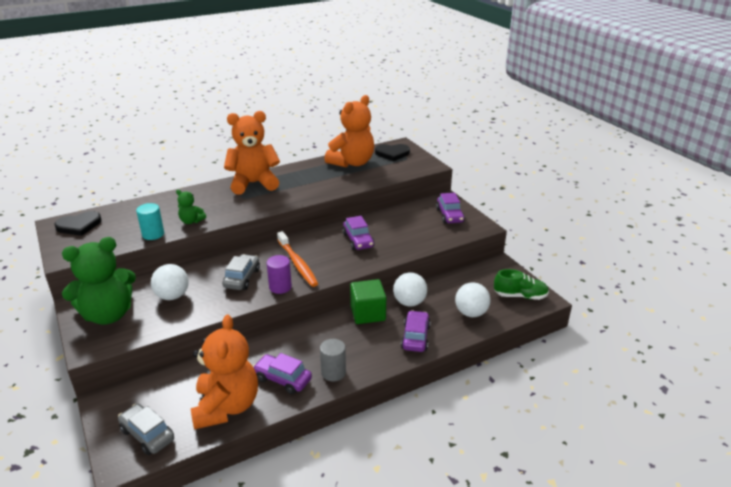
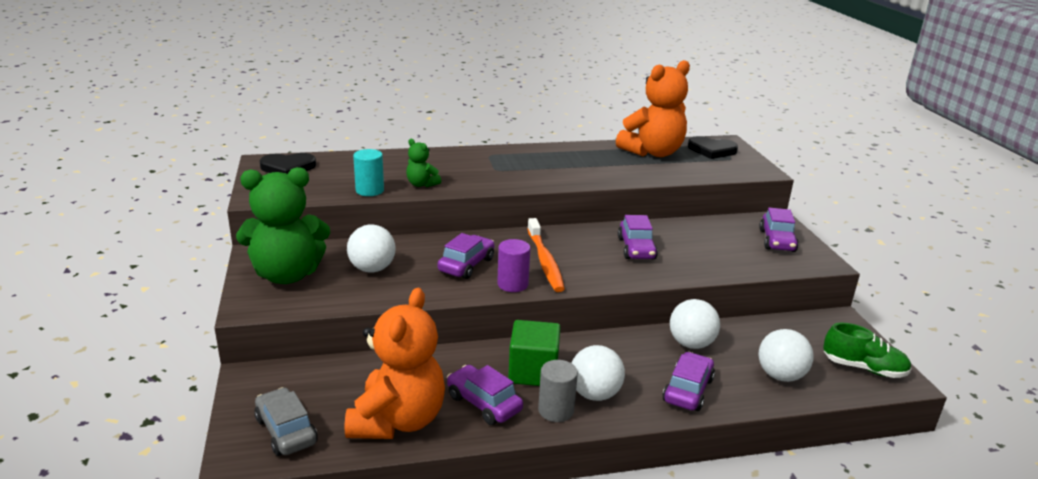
camera: 15 degrees right, 5 degrees down
(242, 278) = (466, 265): grey car -> purple car
(254, 183) = (515, 156): orange teddy bear -> none
(356, 354) = (594, 394): none -> white ball
(368, 313) = (627, 345): green cube -> green cube (533, 372)

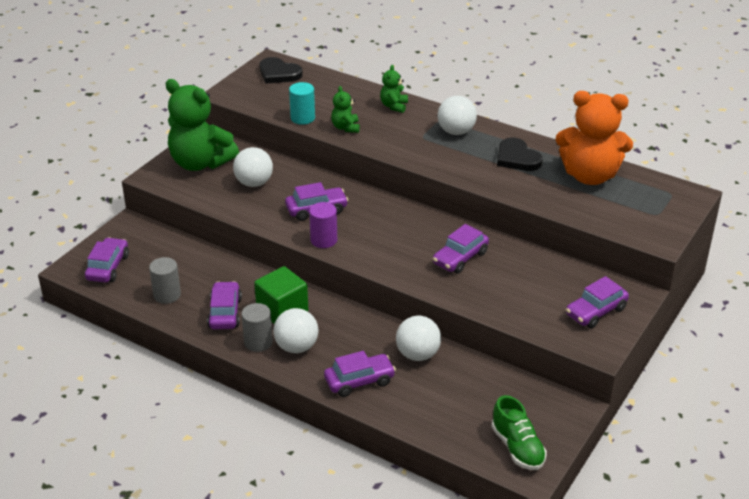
camera: 45 degrees right, 10 degrees up
(286, 431) = (108, 267): grey car -> purple car
(398, 420) = (167, 295): orange teddy bear -> grey cylinder
(436, 158) = (394, 106): none -> green teddy bear
(545, 261) = (374, 234): orange toothbrush -> none
(712, 150) = (654, 197): black heart -> black heart (517, 158)
(780, 376) = (442, 412): white ball -> white ball (456, 132)

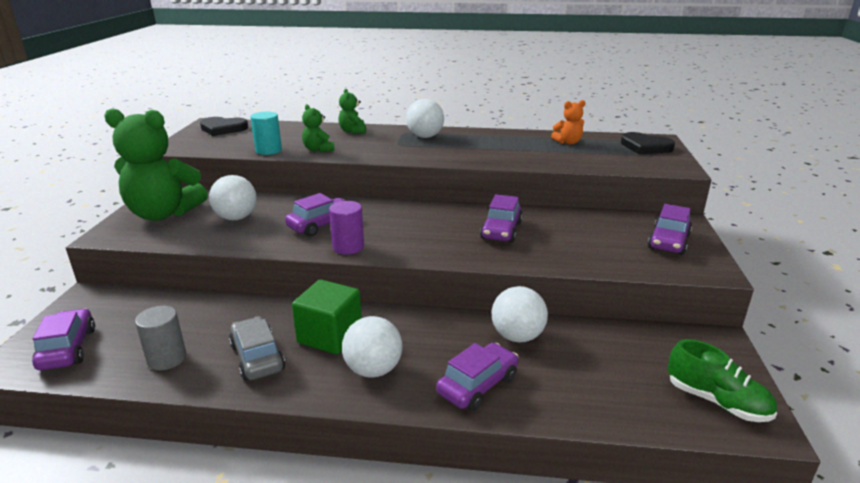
camera: 25 degrees left, 10 degrees down
(225, 313) = (257, 357): purple car -> grey car
(258, 342) = (320, 379): grey cylinder -> none
(517, 158) = (495, 143): black heart -> black heart (645, 147)
(589, 176) = (568, 142): orange teddy bear -> orange teddy bear, size x0.45

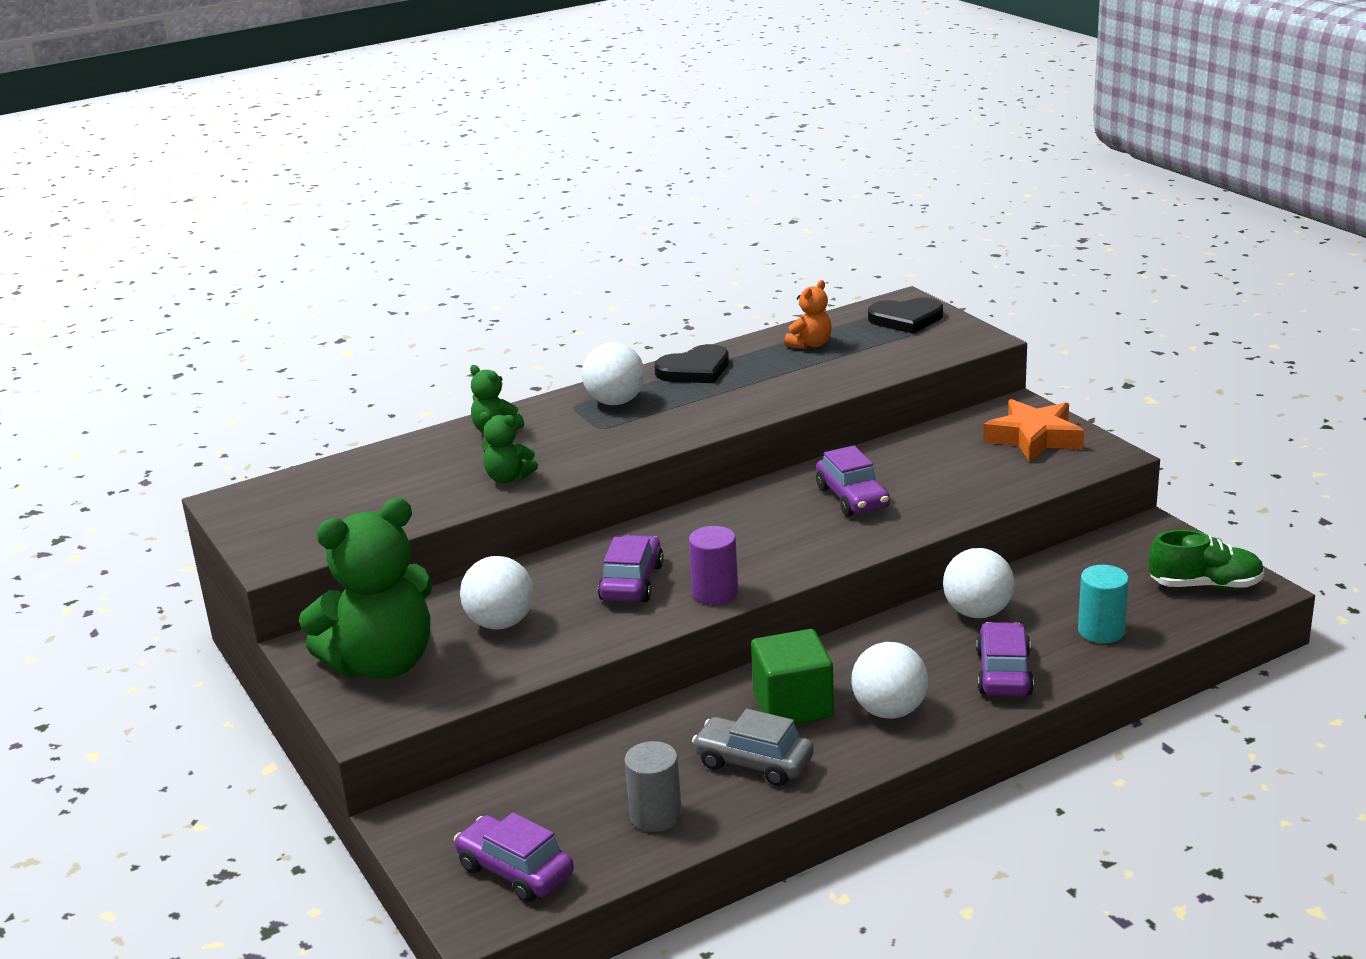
camera: 35 degrees left, 0 degrees up
(223, 129) = (279, 501): black heart -> black heart (695, 370)
(268, 150) = (438, 507): turquoise cylinder -> turquoise cylinder (1101, 631)
(668, 241) = (1034, 438): purple car -> orange star

